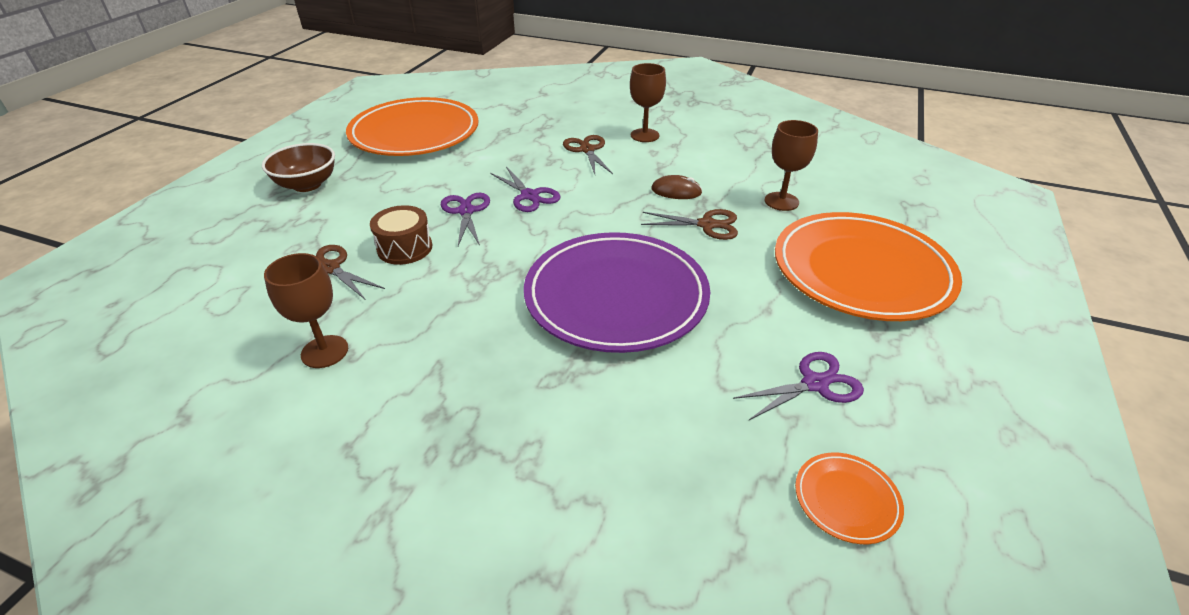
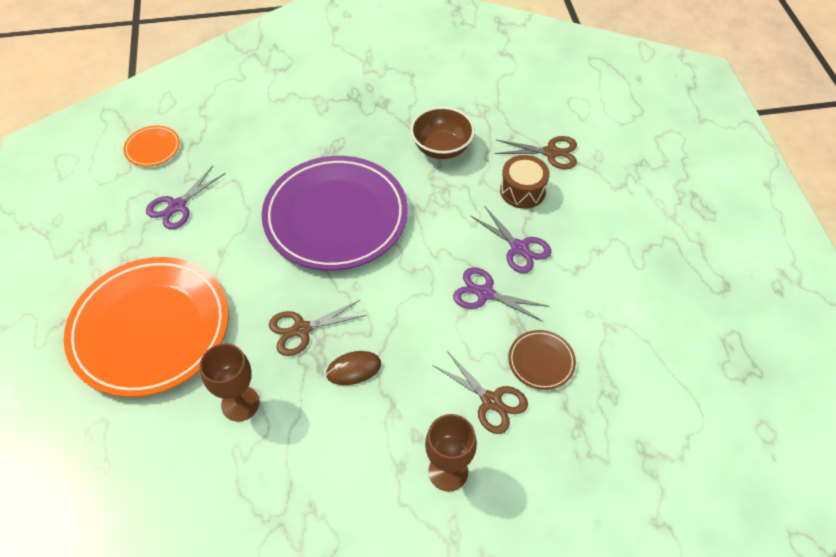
camera: 150 degrees right, 15 degrees up
(307, 185) = (683, 215): brown bowl -> brown bowl (441, 148)
(325, 351) = (480, 105): brown goblet -> none
(415, 133) = (697, 337): orange plate -> none
(532, 154) = (541, 361): none -> brown plate

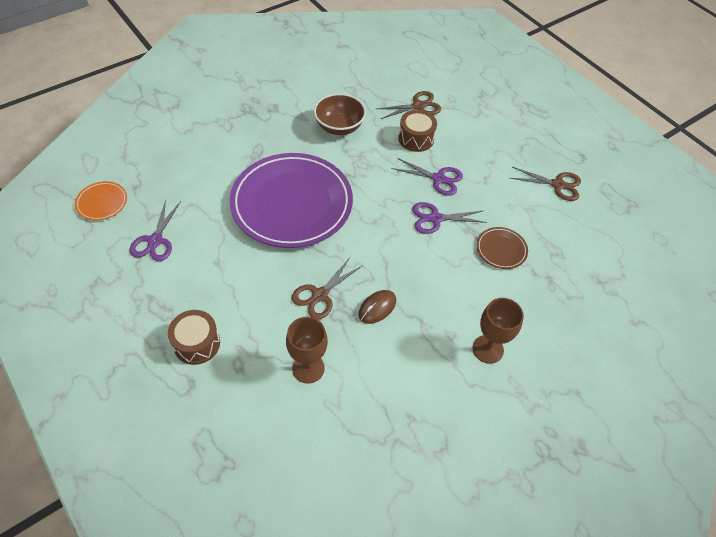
camera: 30 degrees left, 0 degrees up
(150, 329) = (197, 343): orange plate -> brown drum
(491, 401) = (486, 289): brown scissors -> brown scissors (557, 185)

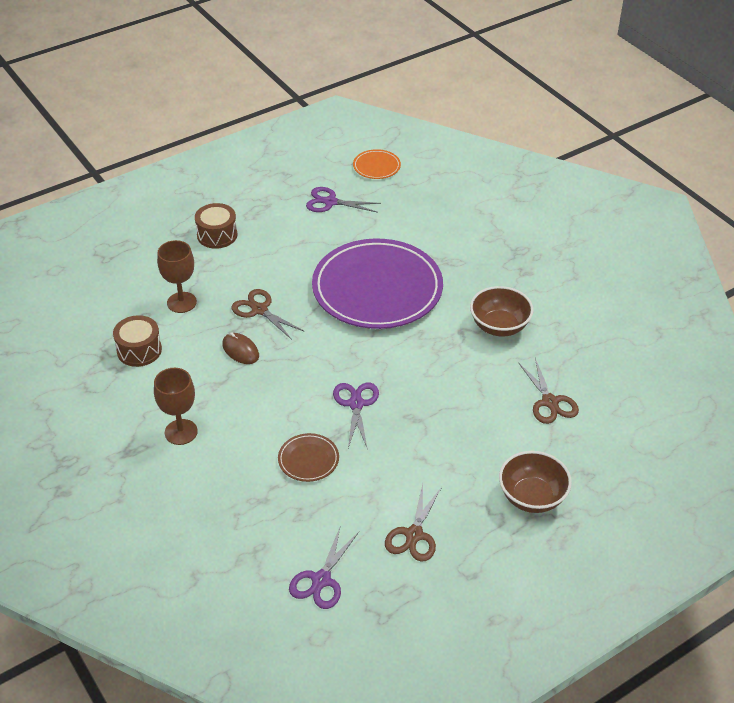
camera: 95 degrees right, 10 degrees down
(416, 138) = (487, 395): brown drum -> brown drum (139, 350)
(438, 179) = (419, 412): purple scissors -> purple scissors (321, 580)
(508, 122) = (532, 497): none -> brown bowl

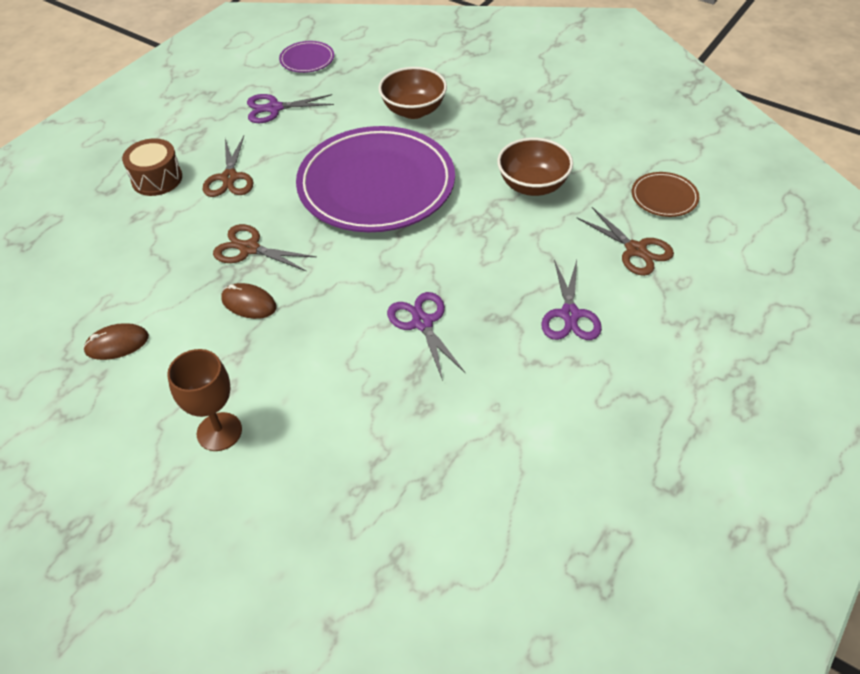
camera: 20 degrees left, 5 degrees up
(139, 350) = (117, 344): brown drum -> brown mouse
(181, 302) = (147, 268): brown goblet -> none
(308, 460) = (400, 411): brown plate -> brown plate (664, 197)
(321, 580) = (500, 567): purple scissors -> purple scissors (570, 315)
(376, 166) = (307, 60): orange plate -> purple plate
(414, 535) = (579, 461): brown scissors -> brown scissors (229, 178)
(532, 497) = (684, 364): brown bowl -> brown bowl (413, 110)

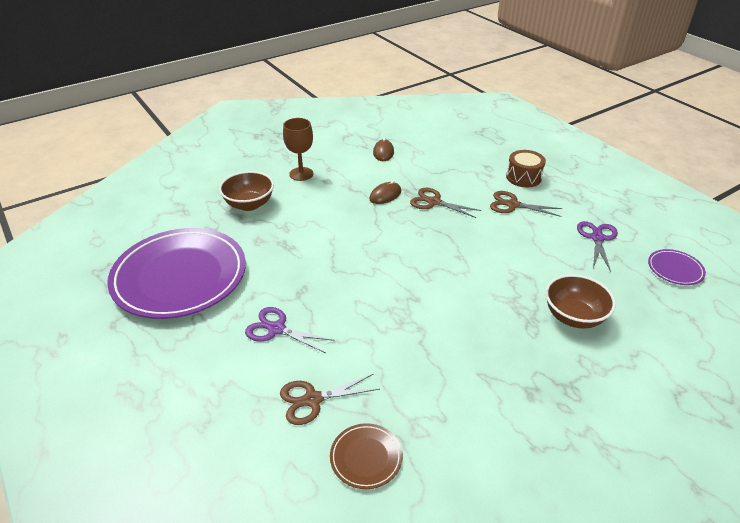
camera: 110 degrees right, 10 degrees down
(249, 249) = (434, 202): brown scissors -> brown scissors turned 105 degrees counterclockwise
(376, 185) = (474, 269): purple plate -> purple plate (180, 277)
(422, 323) = (321, 257): purple scissors -> none
(532, 185) = (431, 362): brown bowl -> brown bowl (249, 204)

